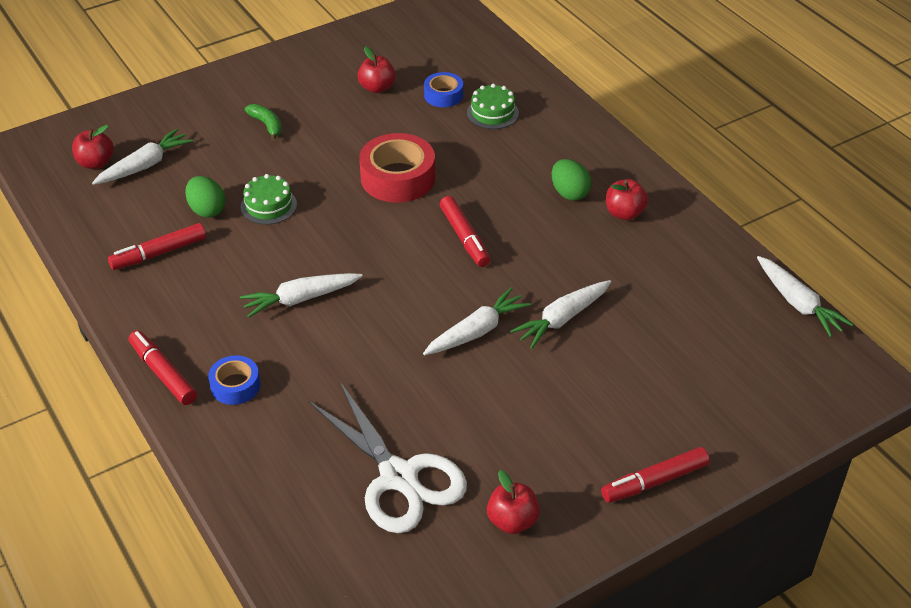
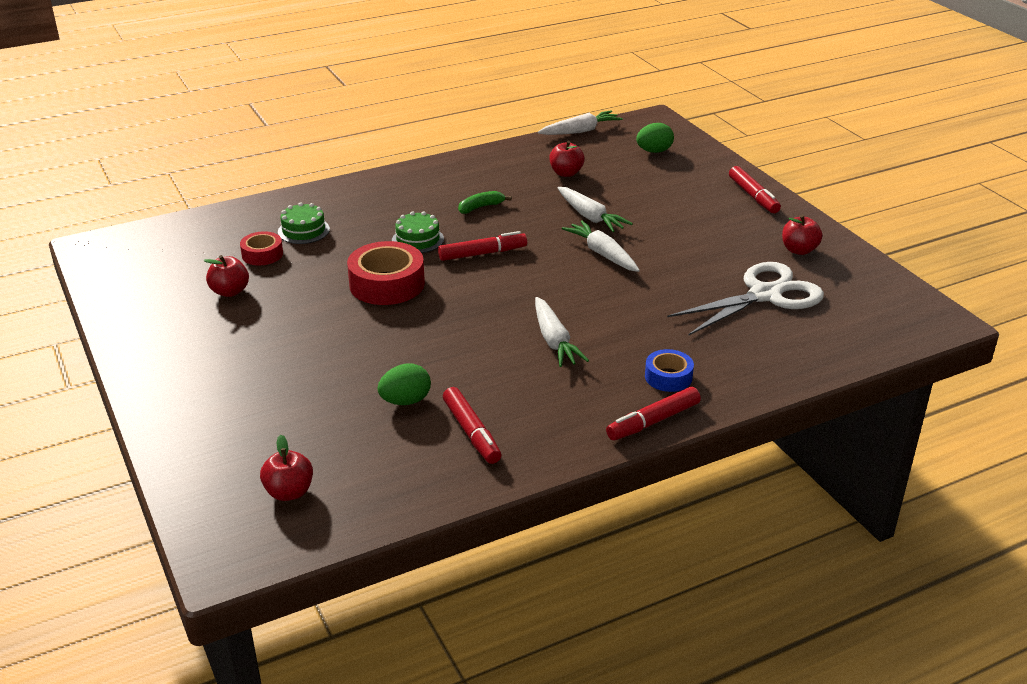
camera: 85 degrees left, 10 degrees down
(145, 165) = (309, 451): white carrot -> none
(267, 125) = (266, 362): green banana -> green banana (481, 207)
(268, 205) = (409, 360): green cake -> green cake (417, 239)
(443, 95) = (262, 254): blue tape -> red tape
(569, 193) = (434, 203): green egg -> green egg (654, 151)
(624, 213) = (467, 182): red apple -> red apple (566, 173)

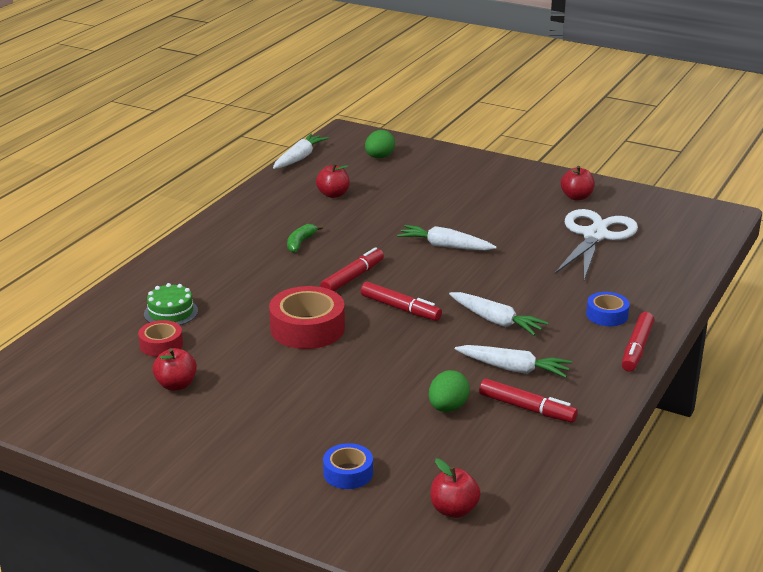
camera: 35 degrees left, 5 degrees down
(253, 420) = (348, 473): none -> blue tape
(417, 239) = (283, 285): green cake -> none
(590, 217) = (398, 222): white carrot -> white carrot (513, 369)
(753, 196) = (496, 168): red marker -> red marker (400, 308)

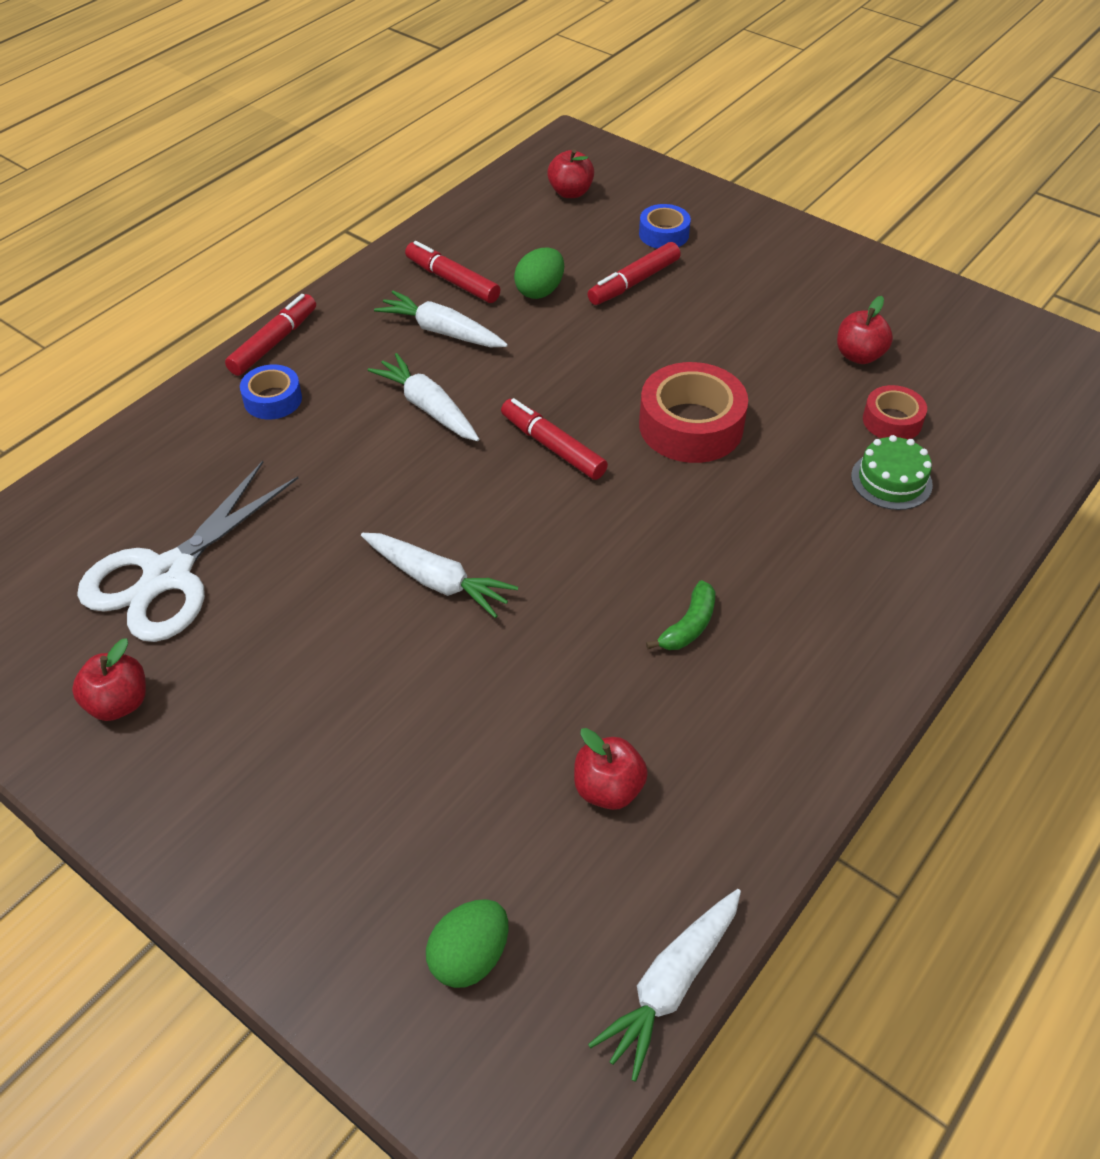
camera: 170 degrees left, 20 degrees up
(353, 277) = (610, 521): red marker -> red marker (633, 282)

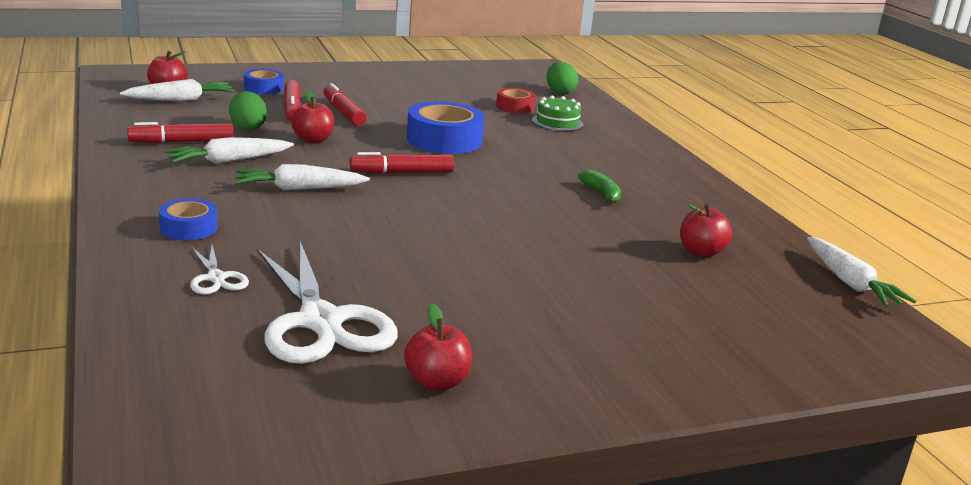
camera: 60 degrees left, 25 degrees down
(194, 471) = (216, 278): none -> white scissors
(274, 342) = (122, 208): red marker -> red marker (343, 112)
(437, 581) = (471, 239): white carrot -> white carrot (181, 100)
(469, 956) = (793, 328): green egg -> green egg (560, 92)
(691, 426) = (444, 140): red tape -> blue tape
(859, 355) = (454, 94): red apple -> red apple (313, 140)

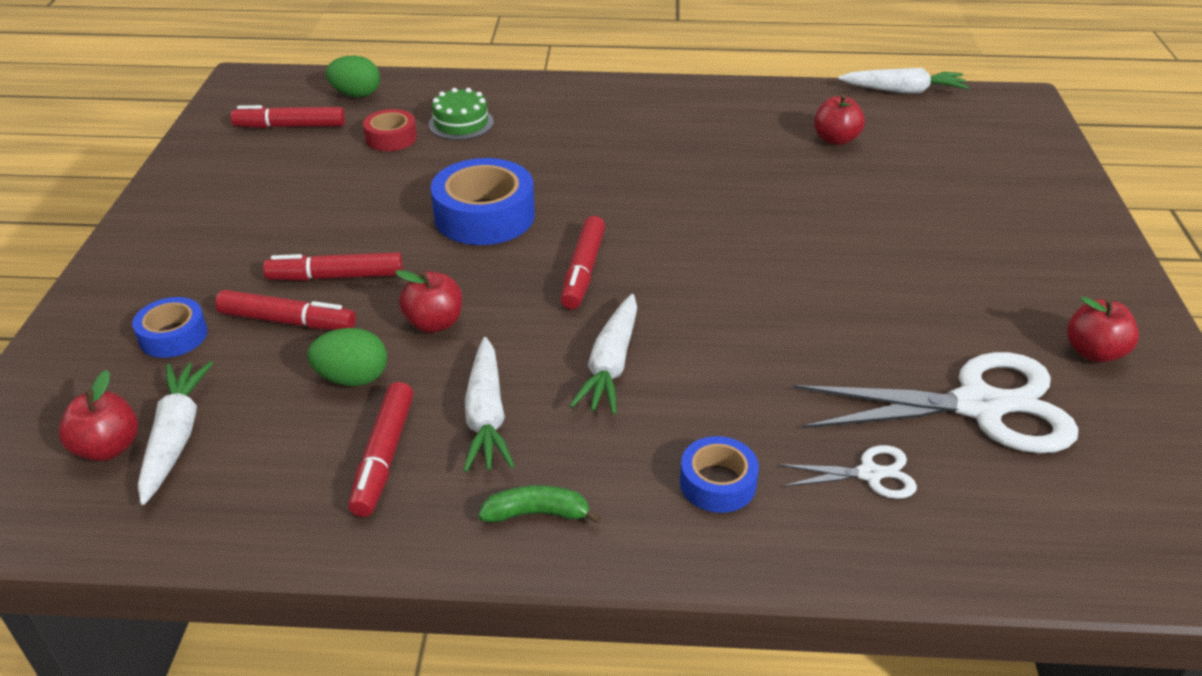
camera: 65 degrees left, 15 degrees up
(499, 83) = (290, 126): none -> red marker
(601, 194) = (686, 153): green banana -> green banana (537, 513)

